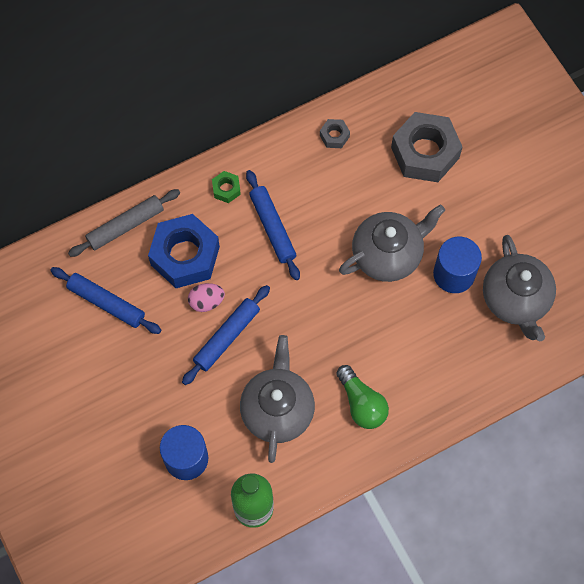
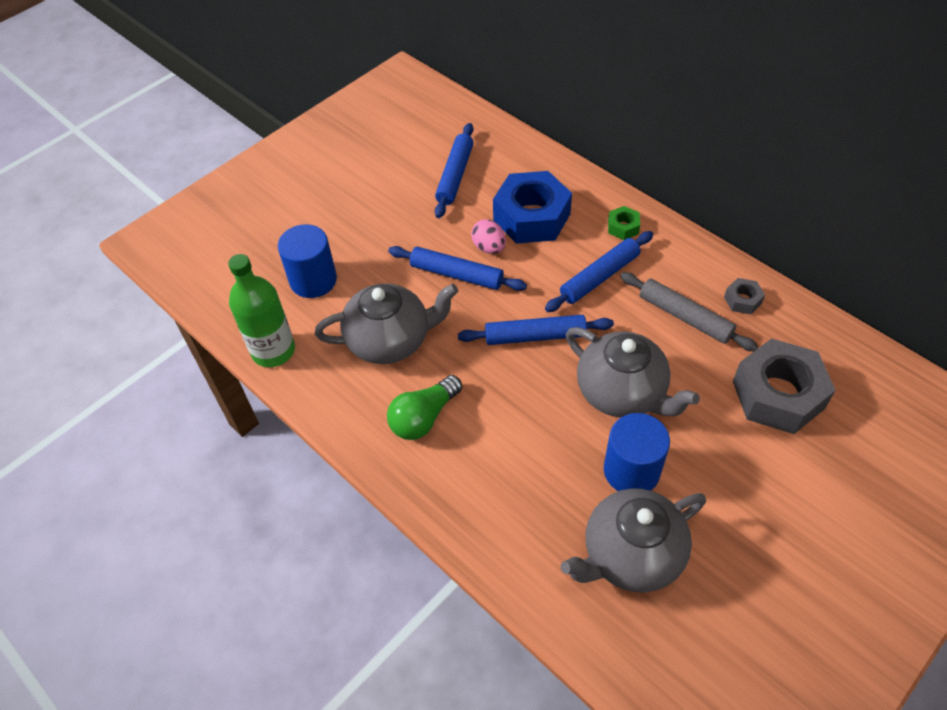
camera: 75 degrees right, 15 degrees down
(126, 226) = (541, 165): grey rolling pin -> grey rolling pin (685, 317)
(313, 297) = (535, 336): none -> blue rolling pin

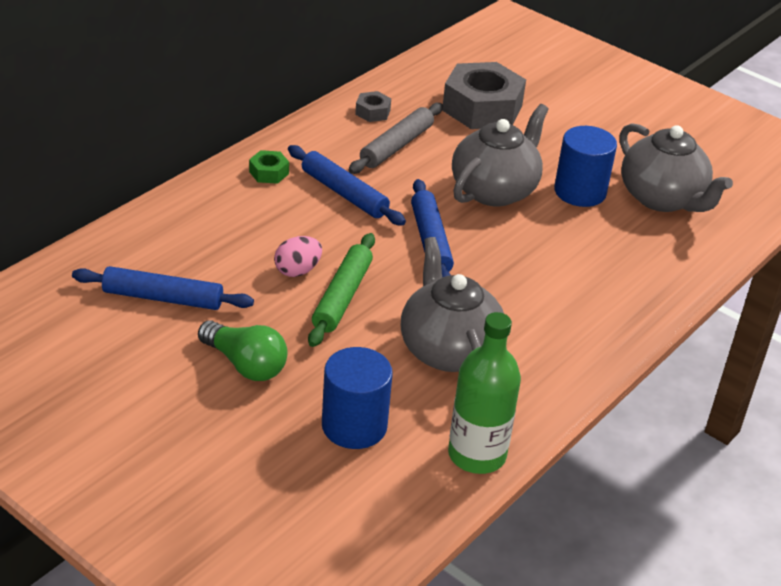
camera: 100 degrees left, 15 degrees down
(424, 417) = (550, 321): green light bulb -> green light bulb (245, 364)
(456, 275) = (342, 297): blue rolling pin -> green rolling pin
(531, 217) = (247, 236): blue nut -> none

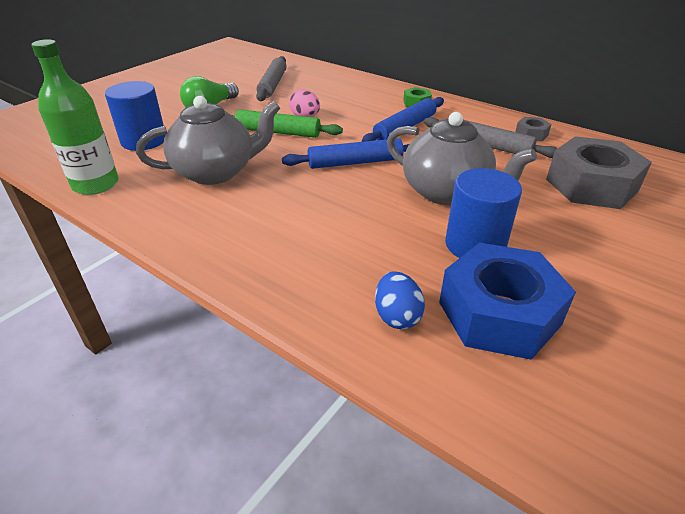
camera: 90 degrees right, 0 degrees up
(163, 298) = (273, 84): blue rolling pin -> grey rolling pin
(662, 199) = (499, 313): grey teapot -> blue nut
(673, 246) = (397, 316): none -> blue egg

